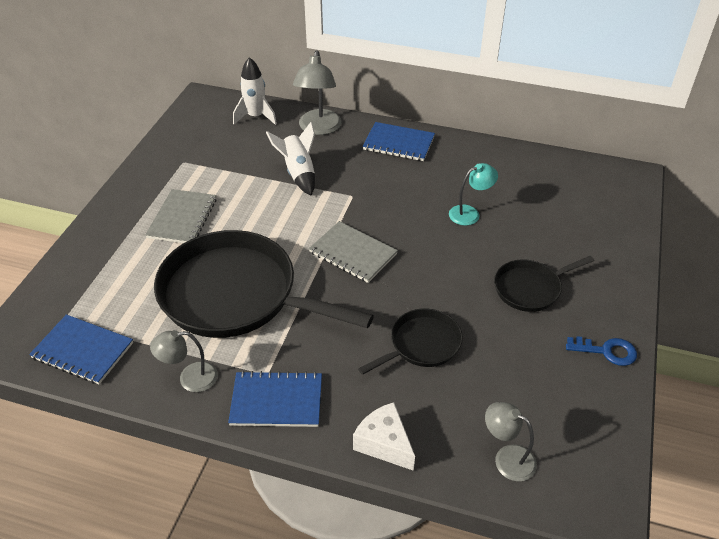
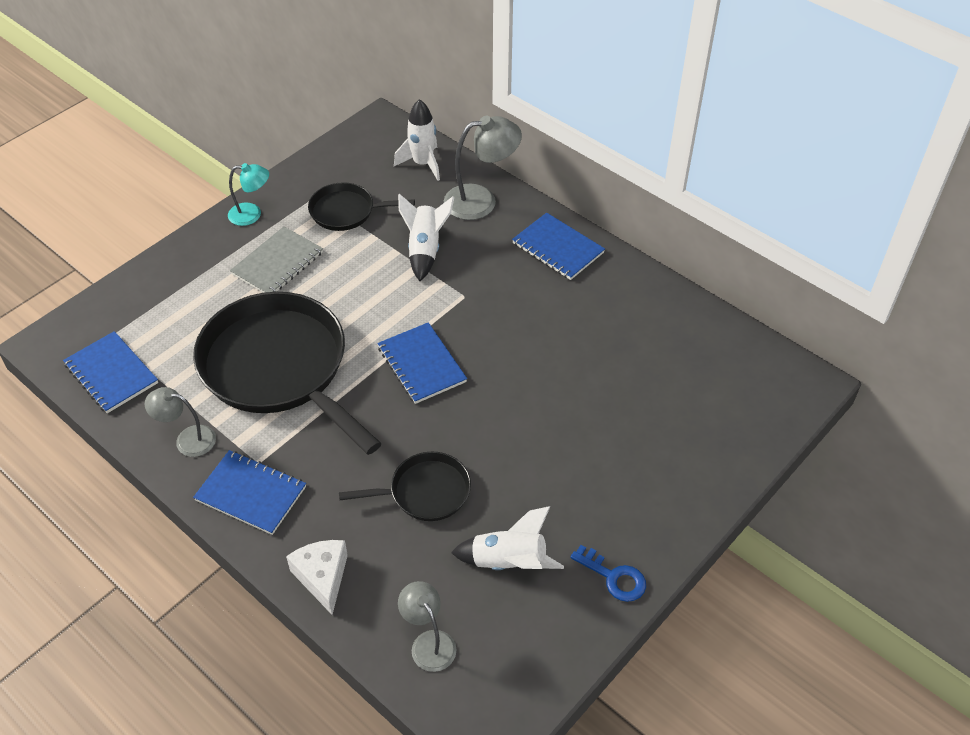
camera: 25 degrees right, 5 degrees up
(318, 128) = (481, 200): grey lamp -> grey lamp turned 135 degrees counterclockwise
(353, 253) = (421, 364): grey notebook -> blue notebook
(470, 213) = (579, 362): turquoise lamp -> turquoise lamp (252, 214)
(523, 371) = (508, 562): none -> white rocket
(530, 288) = (582, 475): black pan -> black pan (346, 211)

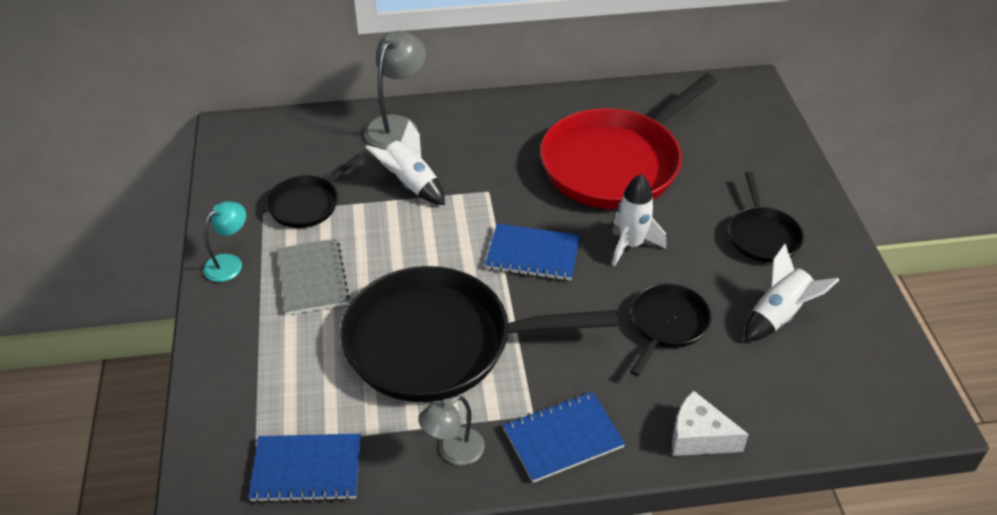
camera: 50 degrees left, 5 degrees down
(423, 164) = (313, 133): white rocket -> white rocket (631, 245)
(429, 642) = (818, 404): grey lamp -> none
(558, 248) = (498, 117): blue notebook -> none
(583, 352) = (615, 164): none -> red pan
(598, 500) = (762, 236): none -> black pan
(614, 577) = (839, 268): blue key -> none

